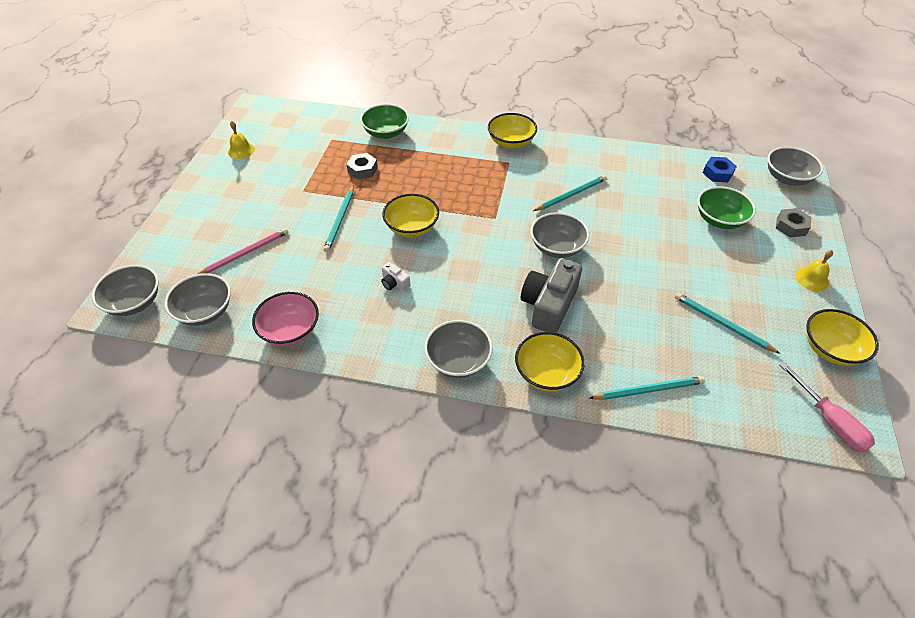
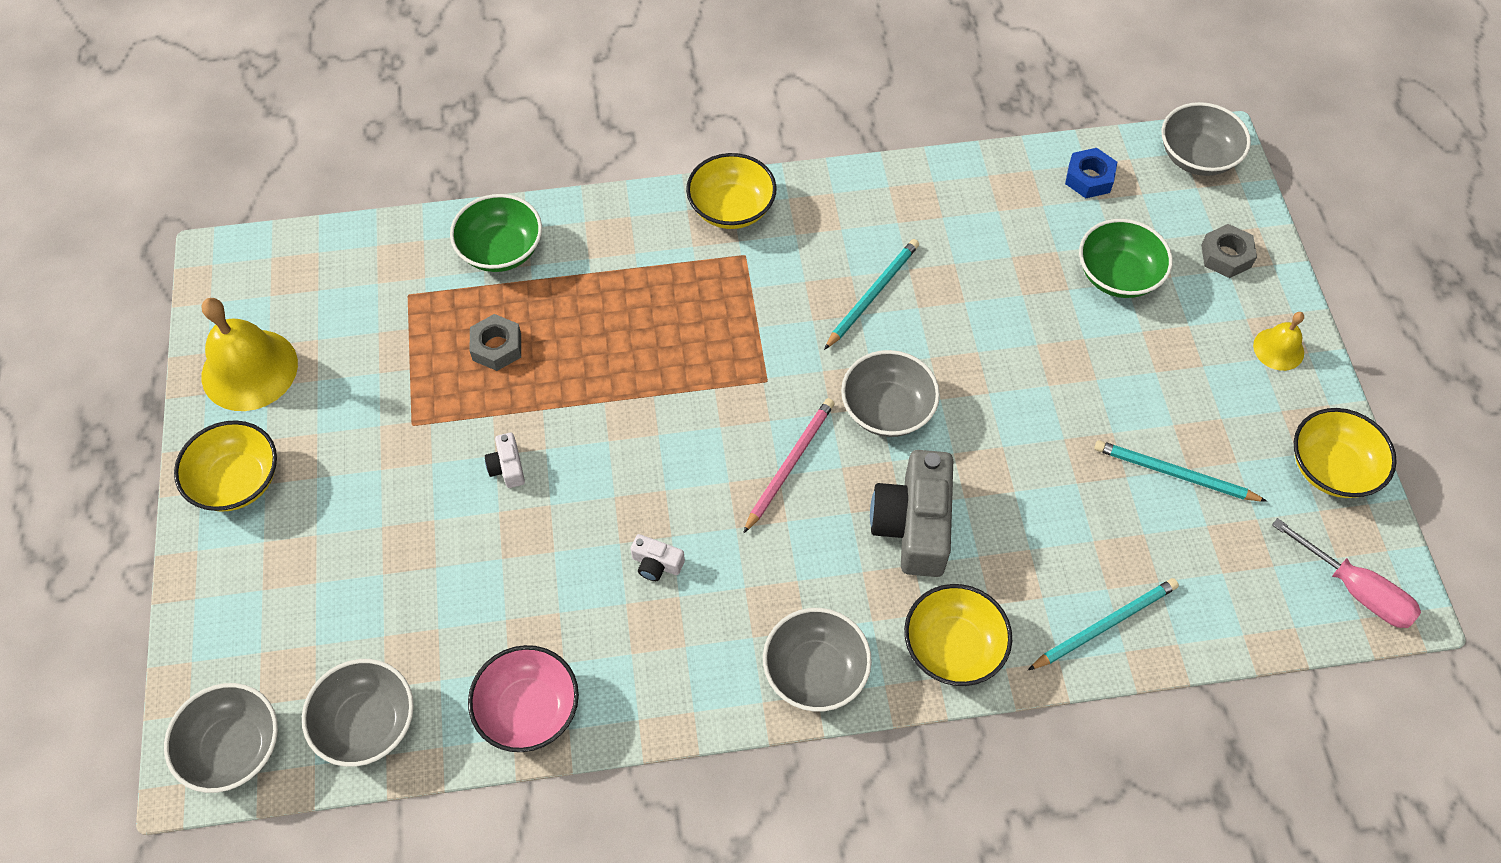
camera: 20 degrees left, 10 degrees up
(241, 150) = (249, 369): yellow bell -> yellow bell, size x1.88
(245, 253) = (376, 588): pink pencil -> pink pencil (790, 464)
(340, 220) = (507, 467): turquoise pencil -> white camera
(411, 227) = (637, 444): yellow bowl -> yellow bowl (237, 481)

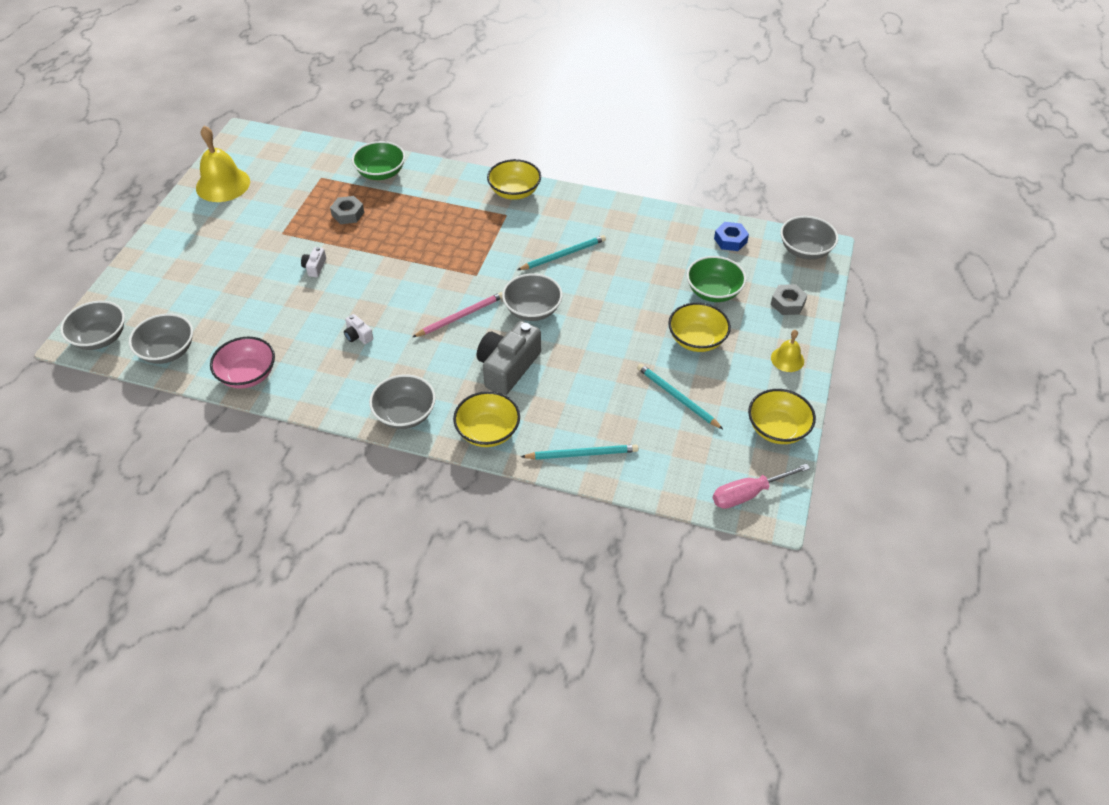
camera: 25 degrees right, 10 degrees down
(237, 481) = (183, 228): yellow bowl -> yellow bowl (697, 340)
(1355, 589) = (748, 494): pink screwdriver -> pink screwdriver turned 90 degrees clockwise

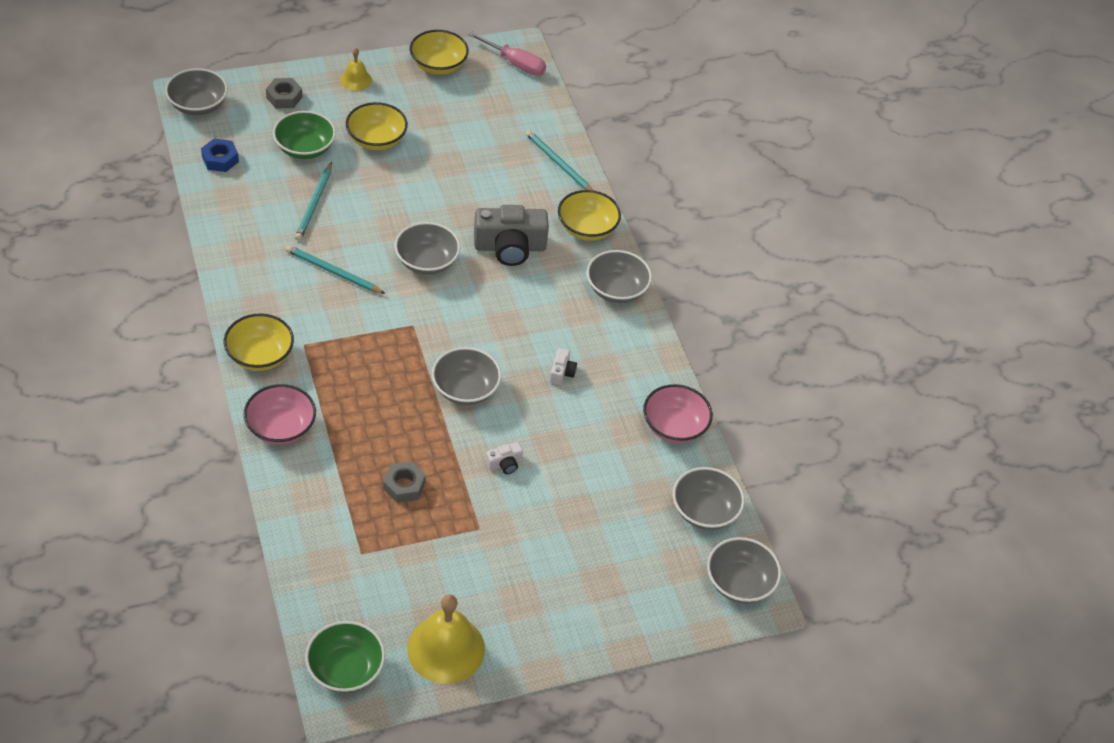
camera: 130 degrees left, 0 degrees up
(381, 173) = (312, 497): green bowl -> green bowl (345, 669)
(394, 276) = (465, 389): none -> grey bowl
(446, 179) = (281, 428): none -> pink bowl
(461, 316) = (476, 309): pink pencil -> none
(677, 397) = (453, 130): turquoise pencil -> turquoise pencil (314, 204)

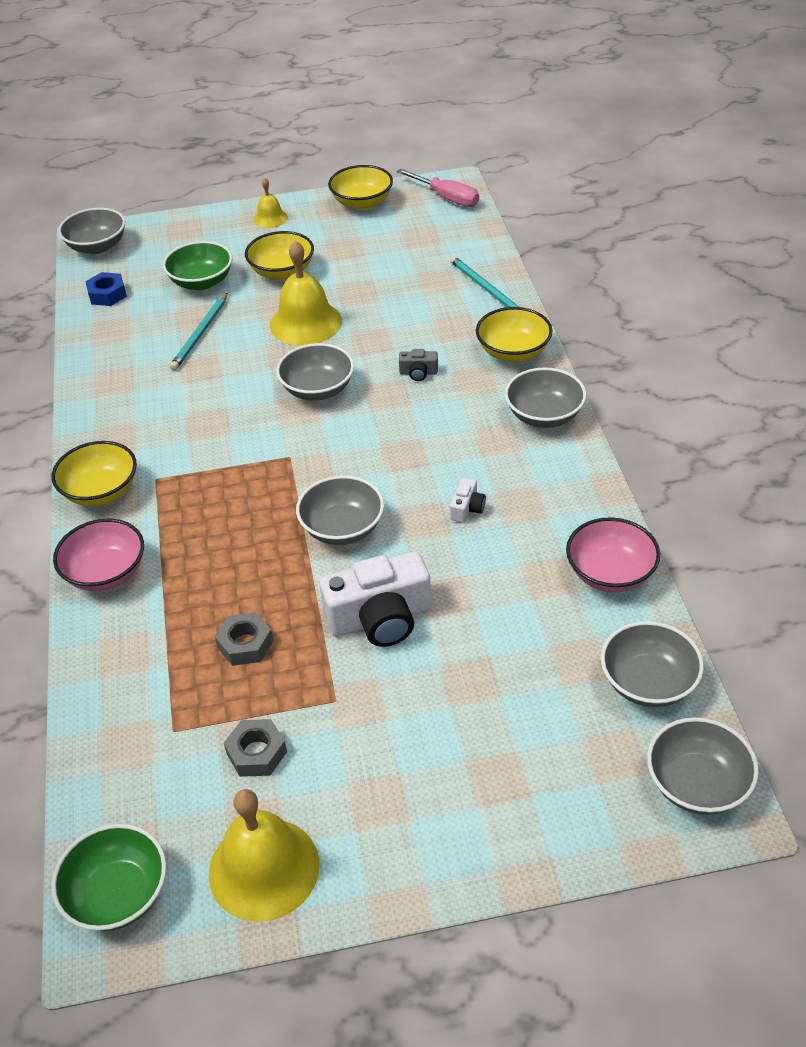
camera: 15 degrees right, 5 degrees down
(284, 97) = (190, 236): grey nut -> grey nut (256, 753)
(333, 272) = (206, 401): turquoise pencil -> none
(406, 194) = (305, 323): none -> yellow bell
(504, 464) = (380, 618): white camera -> white camera, size x2.24
(510, 247) = (418, 373): grey camera -> grey camera, size x0.45

